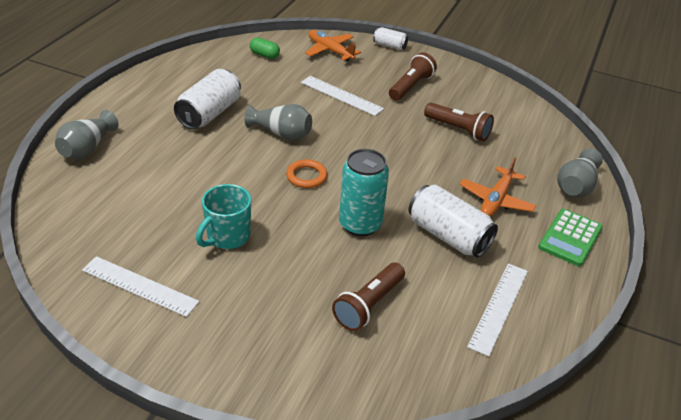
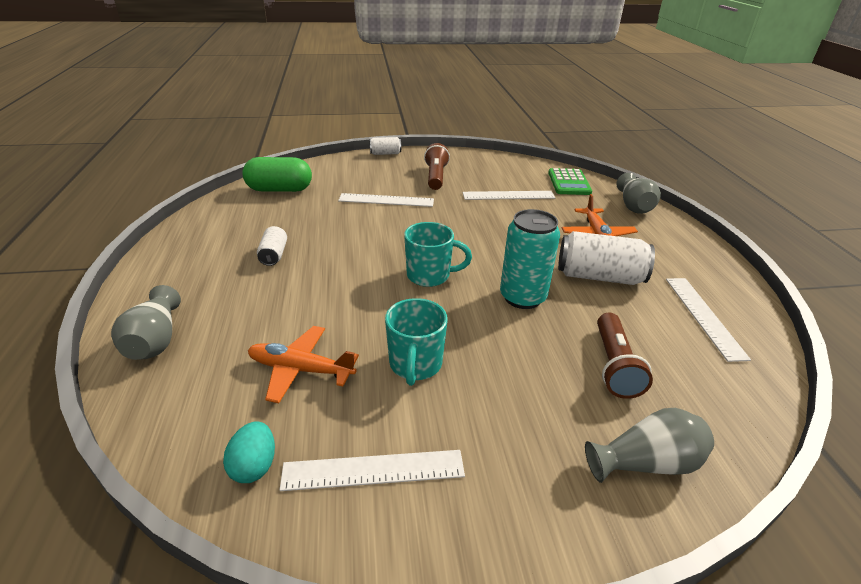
camera: 30 degrees left, 5 degrees down
(80, 250) = (254, 466): none -> turquoise egg
(210, 113) = (274, 255): white can -> white can, size x0.54
(264, 55) = (280, 190): green capsule -> green capsule, size x1.89
(281, 133) = (366, 248): grey vase -> grey vase (646, 463)
(306, 176) = (430, 276): orange ring -> turquoise mug
(330, 51) = (338, 170): orange plane -> orange plane (300, 369)
(458, 130) = (508, 195): brown flashlight -> white ruler
(570, 238) = (677, 242): green calculator -> green calculator (569, 183)

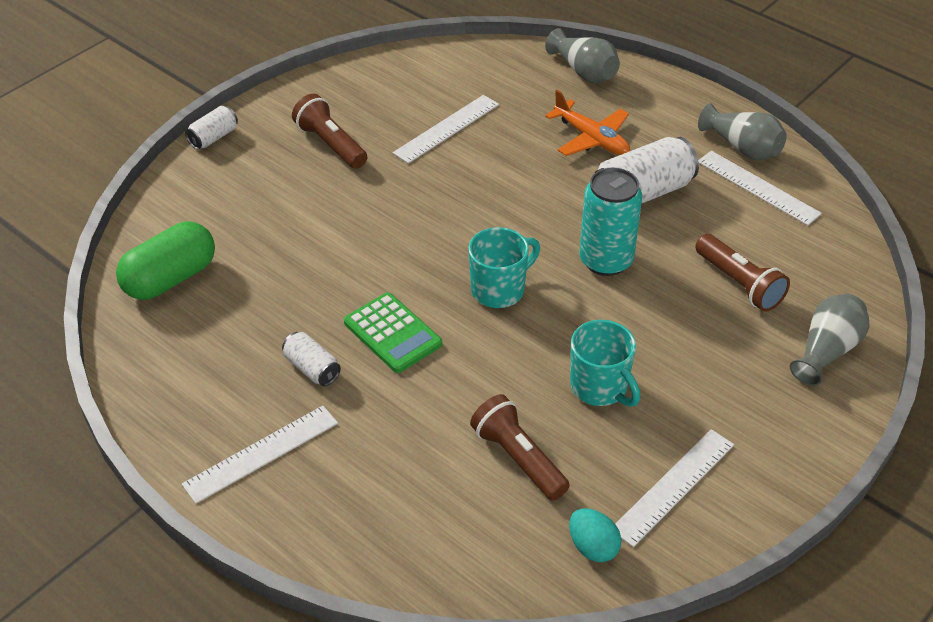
camera: 40 degrees left, 10 degrees up
(155, 340) = (350, 530): grey vase -> grey vase (742, 148)
(300, 369) = (518, 458): orange plane -> brown flashlight
(386, 200) = (323, 217): white ruler -> white ruler (261, 453)
(569, 183) = (487, 69): green calculator -> green calculator (392, 333)

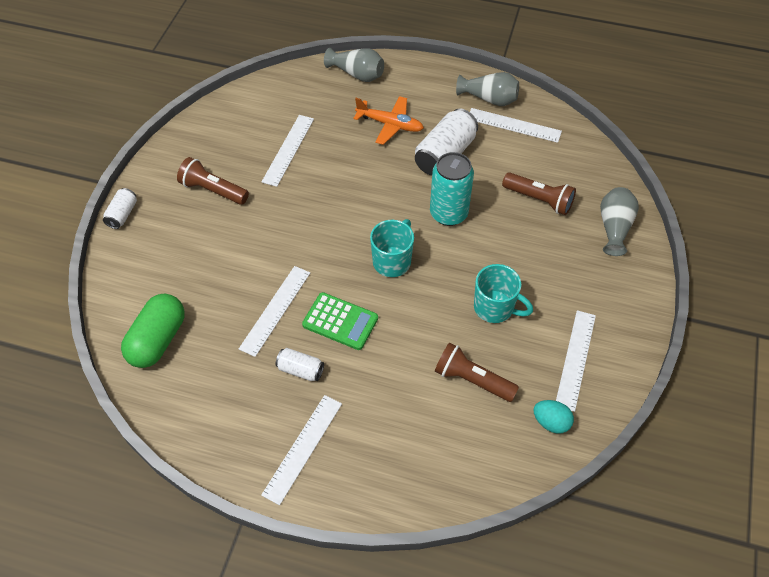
camera: 25 degrees left, 10 degrees up
(323, 294) = (275, 310): none -> white ruler

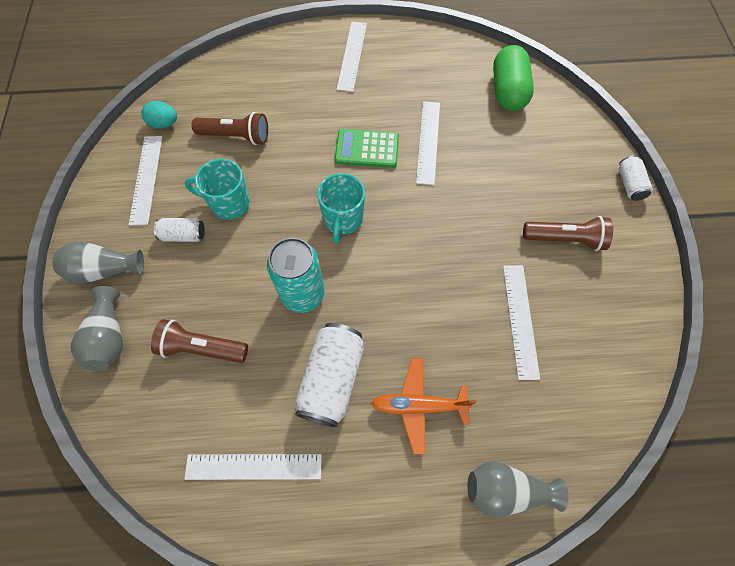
camera: 160 degrees right, 10 degrees up
(300, 370) = (381, 103): white can -> white can (183, 235)
(489, 99) = (299, 510): grey vase -> grey vase (104, 270)

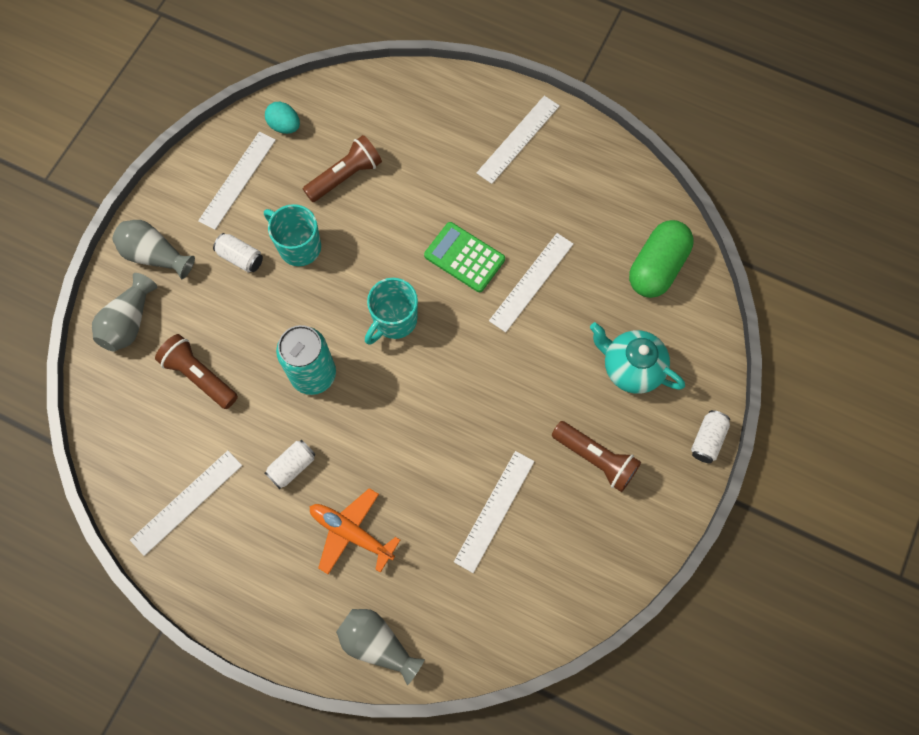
camera: 30 degrees right, 5 degrees up
(236, 136) = (345, 176): brown flashlight -> brown flashlight turned 75 degrees counterclockwise
(253, 466) = (186, 502): white ruler -> white ruler turned 75 degrees counterclockwise
(332, 379) = (292, 466): white can -> white can, size x0.54
(541, 164) = (631, 368): none -> turquoise teapot

